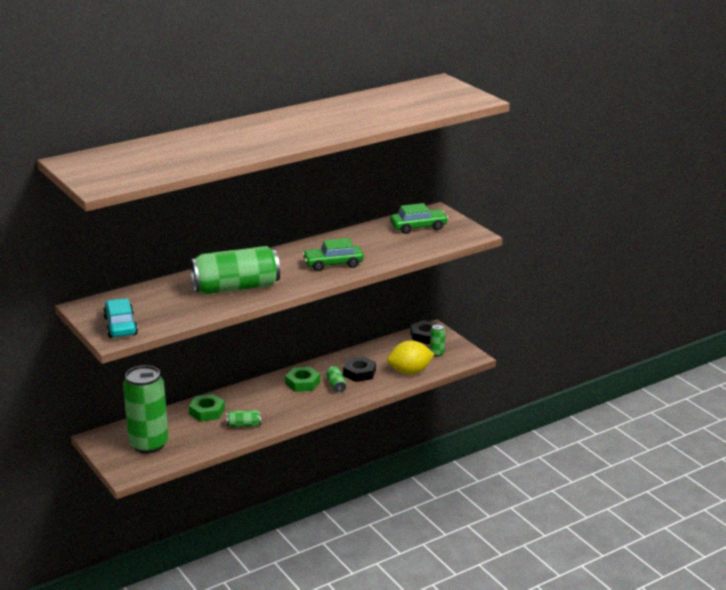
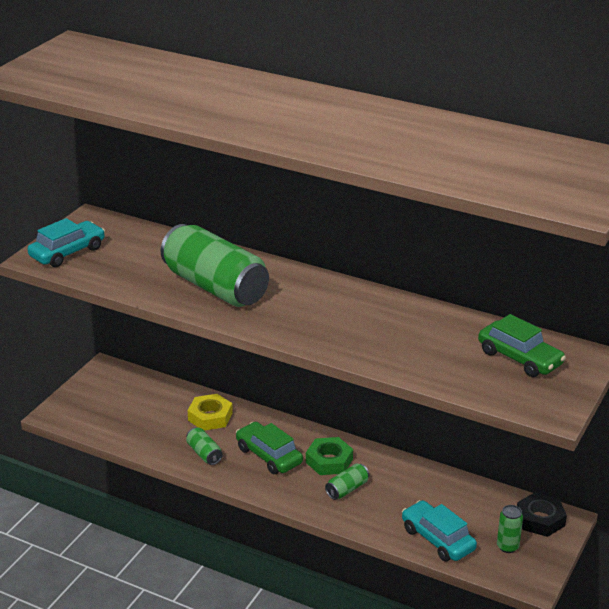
camera: 60 degrees right, 5 degrees up
(149, 444) = (118, 405): green can -> none
(207, 412) = (210, 417): green nut -> yellow nut
(333, 264) = (341, 330): green car -> green car (269, 456)
(359, 373) = (394, 497): black nut -> none
(410, 372) = (437, 539): yellow lemon -> turquoise car

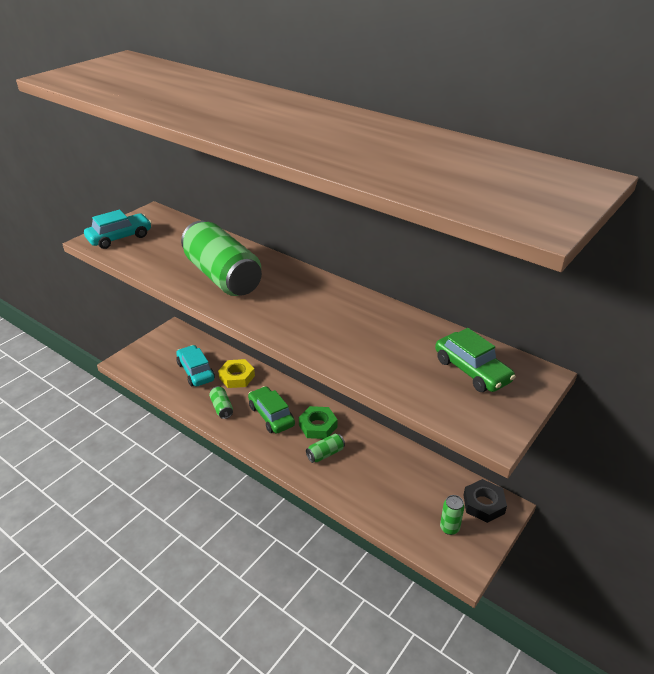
camera: 10 degrees right, 5 degrees up
(437, 539) = (389, 512): turquoise car -> turquoise car (196, 371)

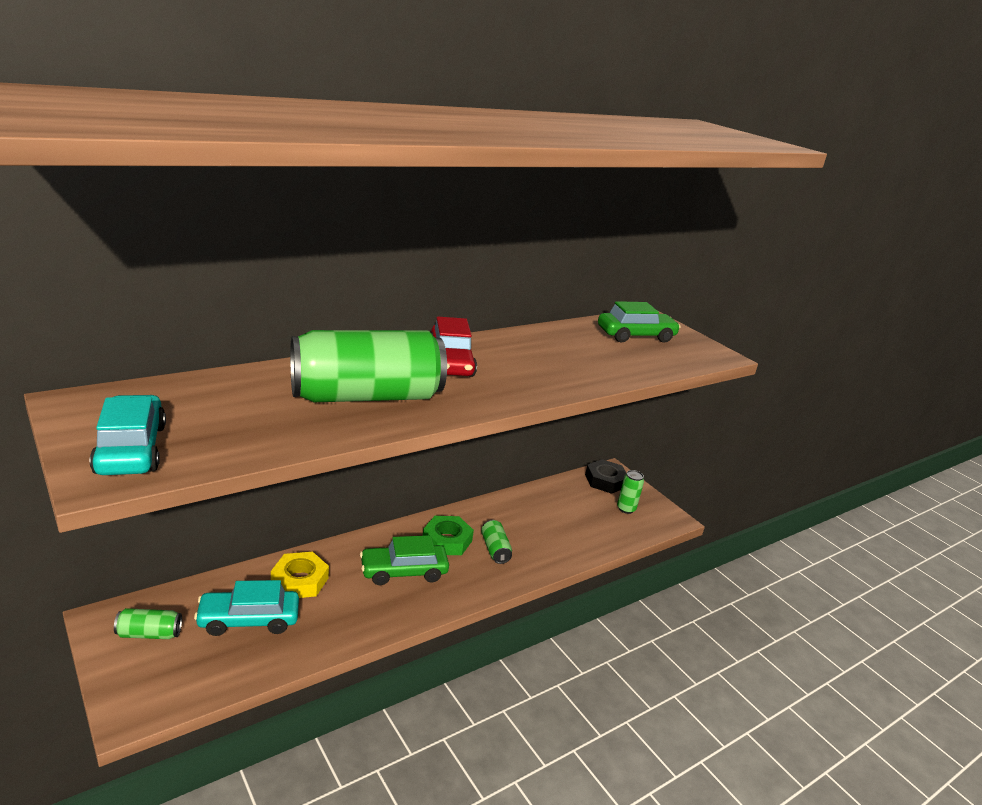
camera: 75 degrees left, 10 degrees down
(222, 408) = (355, 613): green can -> green can (149, 634)
(302, 292) = (450, 362): none -> red car

